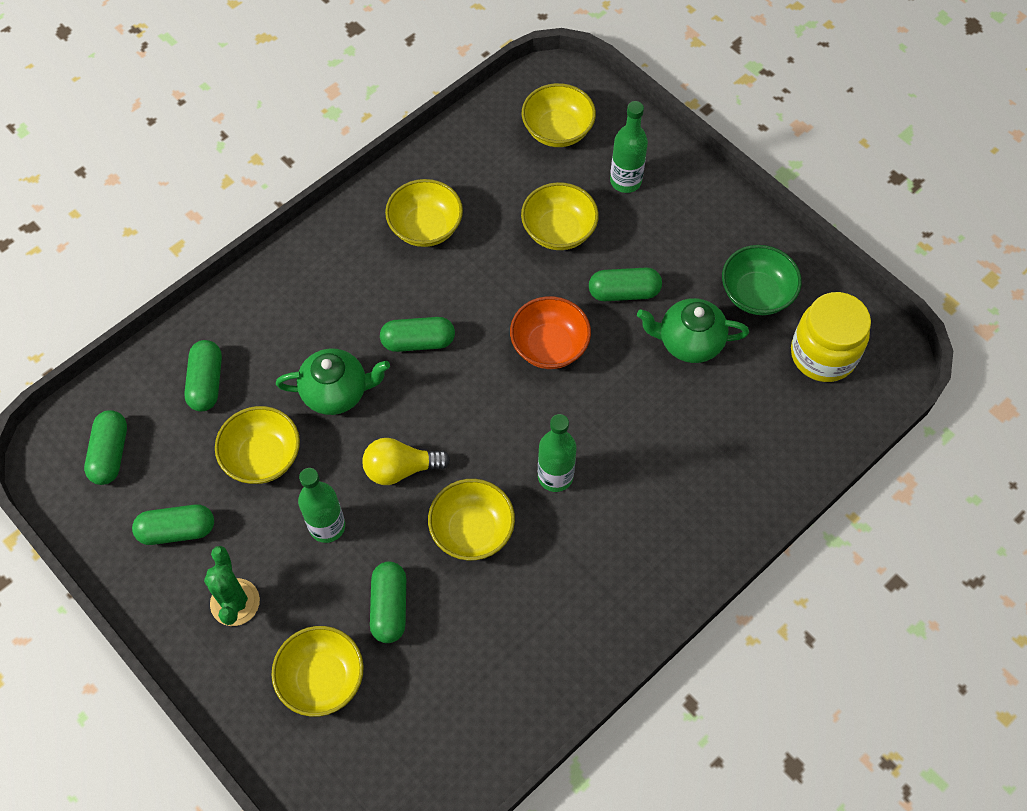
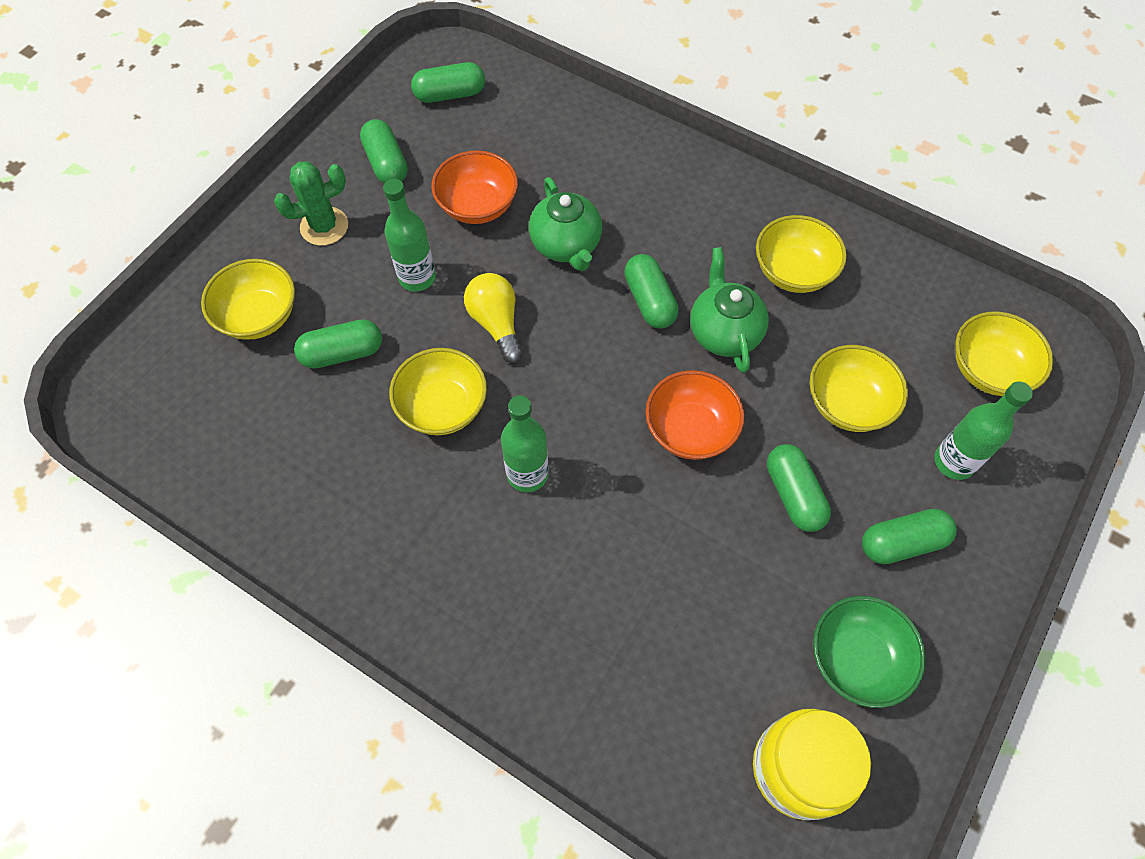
camera: 75 degrees right, 0 degrees up
(206, 382) = (543, 141): green capsule -> green capsule (902, 543)
(262, 457) = (477, 205): yellow bowl -> orange bowl
(688, 342) = (753, 586): green teapot -> green teapot (724, 332)

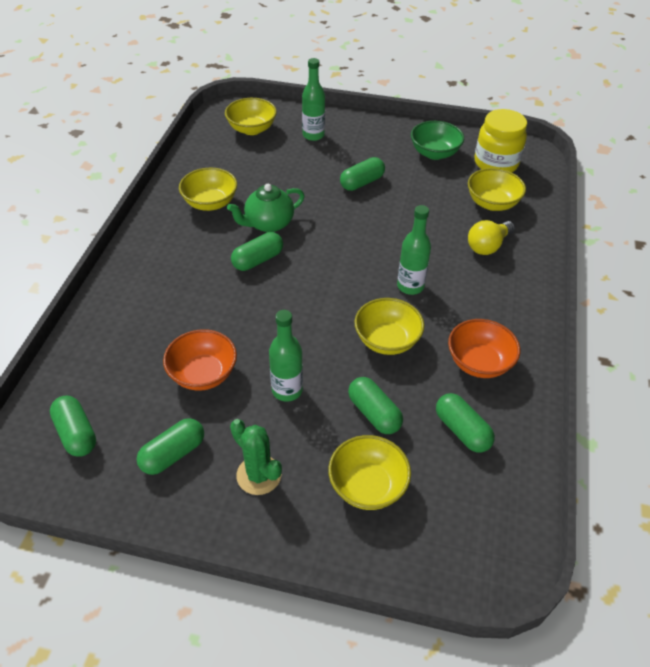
camera: 110 degrees left, 15 degrees down
(496, 323) = (308, 331): yellow light bulb -> yellow light bulb (488, 246)
(566, 245) = (225, 311): green teapot -> none
(690, 430) = (343, 225): orange bowl -> orange bowl (479, 362)
(848, 404) = (296, 171): yellow bowl -> yellow bowl (492, 203)
(902, 543) = (367, 146): green capsule -> green capsule (462, 430)

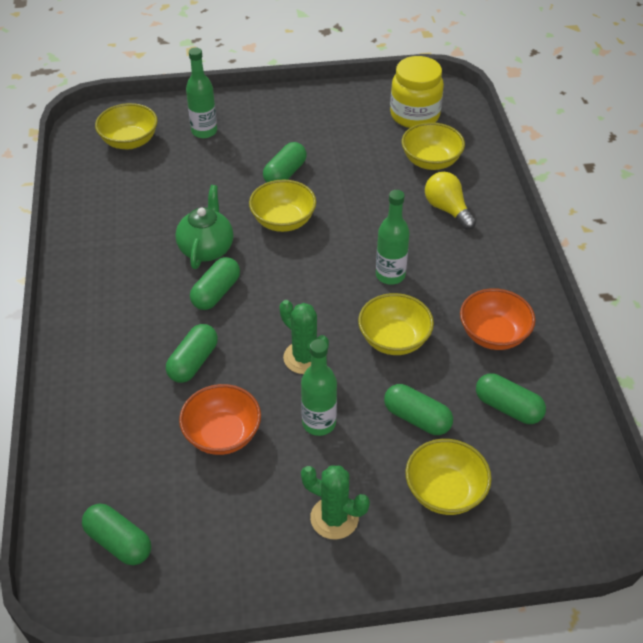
camera: 20 degrees left, 0 degrees up
(173, 454) = (235, 527): green capsule -> green capsule (193, 362)
(210, 203) = (128, 242): yellow bowl -> yellow bowl (283, 221)
(268, 224) = (206, 248): green teapot -> green teapot turned 150 degrees clockwise
(302, 332) = (304, 358): none -> green cactus
(434, 153) = (346, 120): green bowl -> none
(488, 246) = (447, 209): yellow light bulb -> yellow light bulb turned 120 degrees clockwise

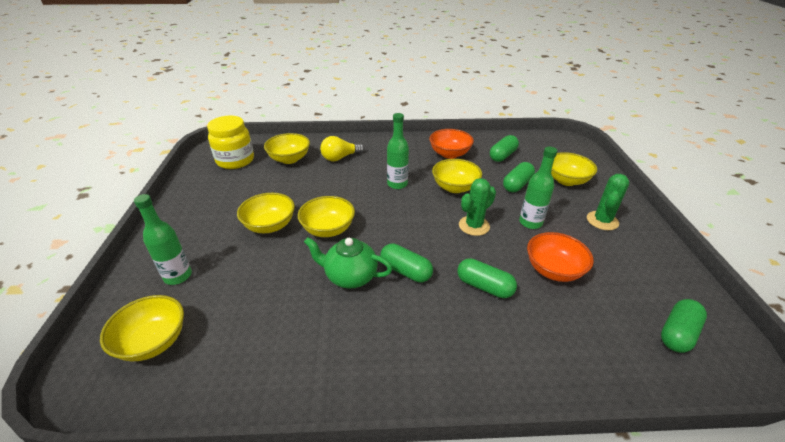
camera: 85 degrees left, 10 degrees down
(285, 173) = (270, 225): green capsule -> yellow bowl

